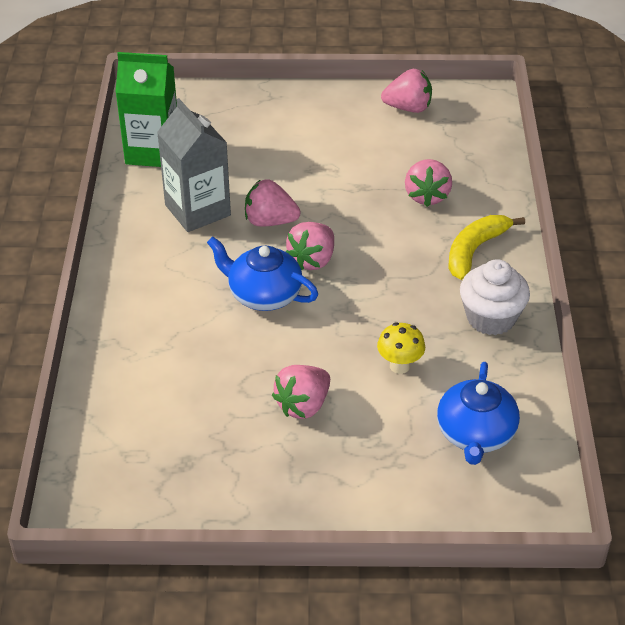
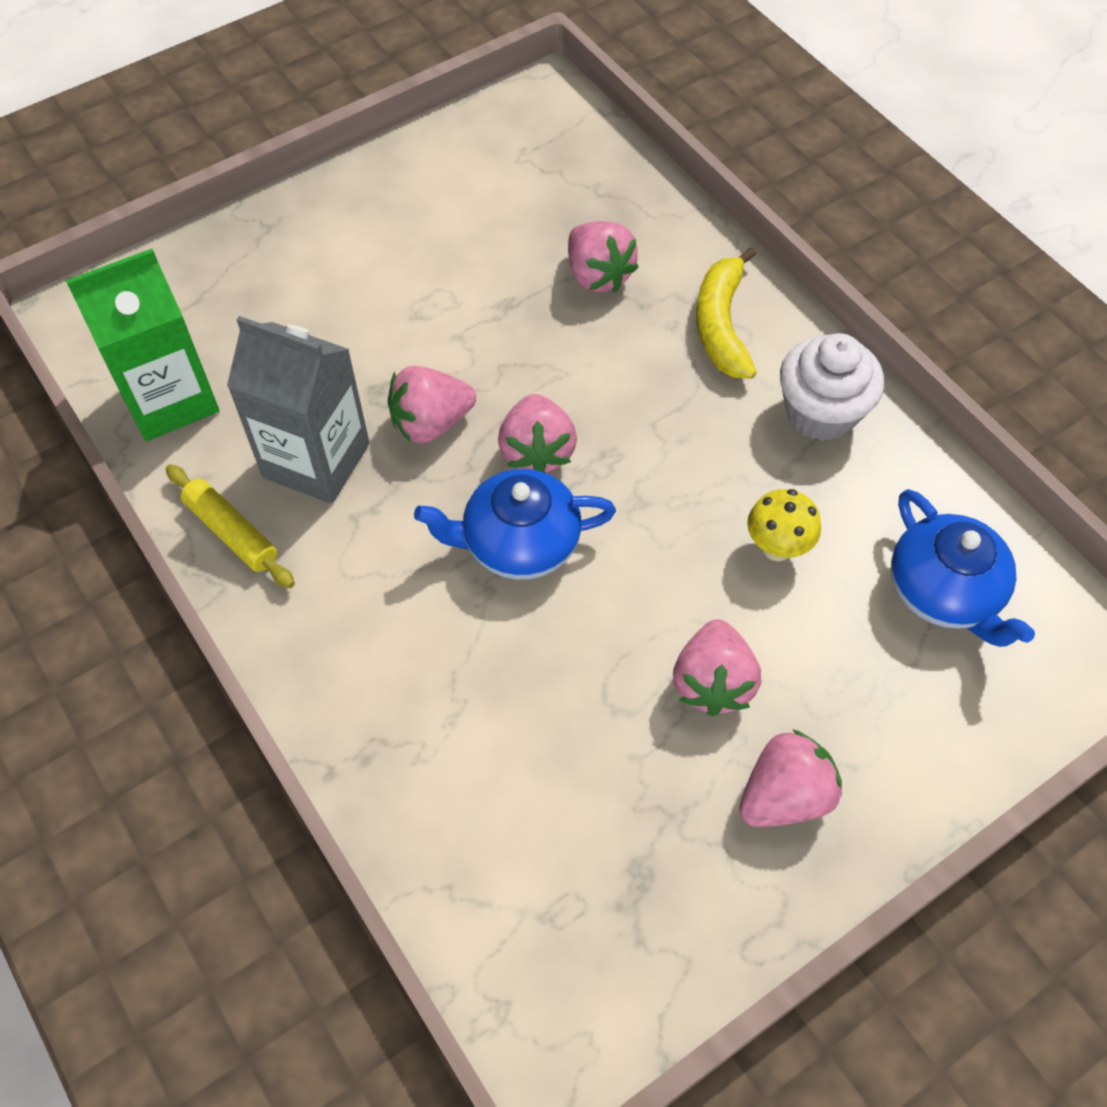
camera: 35 degrees left, 15 degrees up
(129, 221) = (232, 532): none -> yellow rolling pin
(408, 108) = (465, 155): pink strawberry -> pink strawberry (784, 796)

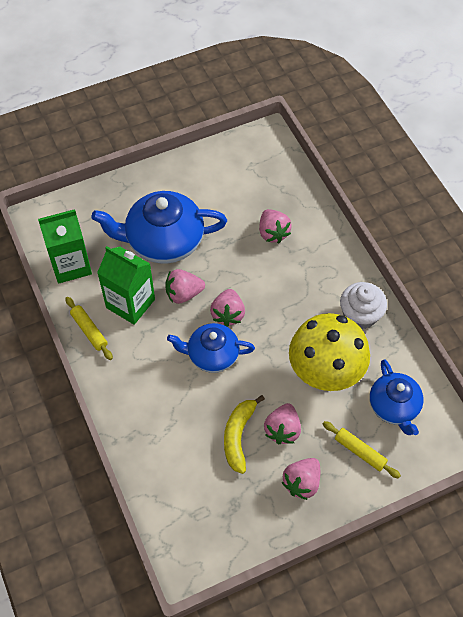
camera: 10 degrees right, 0 degrees up
(316, 460) = (130, 303): grey carton -> green carton
(367, 323) = (163, 241): none -> blue teapot
(721, 324) = (324, 266): yellow banana -> yellow banana (238, 436)
(777, 548) = (324, 375): yellow mushroom -> yellow mushroom, size x2.44
(784, 796) = (302, 483): pink strawberry -> pink strawberry turned 150 degrees clockwise
(896, 703) = (360, 452): none -> yellow rolling pin

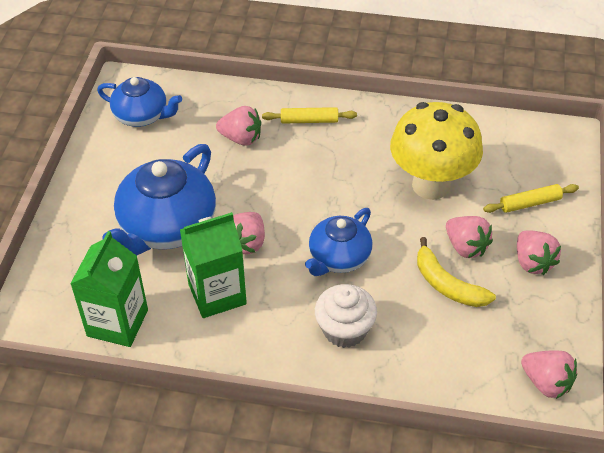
camera: 55 degrees left, 10 degrees down
(89, 331) = (218, 348): yellow rolling pin -> yellow rolling pin (309, 120)
(228, 314) = (302, 220): pink strawberry -> pink strawberry (546, 383)
(360, 315) = (388, 127): white cupcake -> white cupcake (344, 330)
(394, 406) = (501, 155): blue teapot -> blue teapot (142, 115)

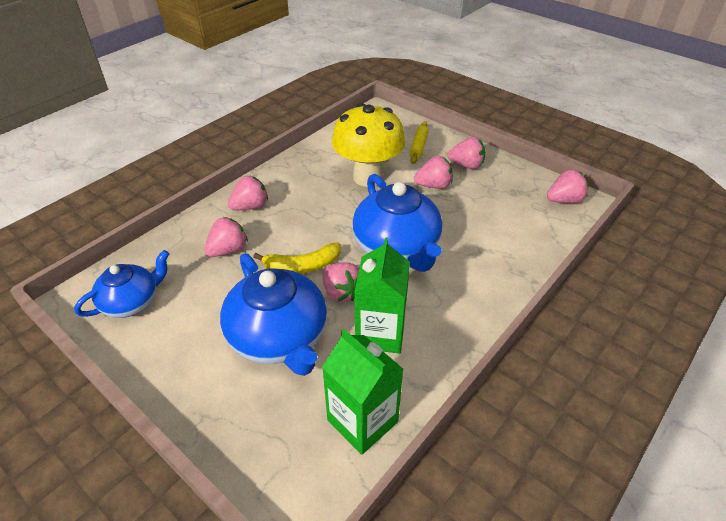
camera: 60 degrees left, 5 degrees down
(309, 120) = (250, 206): yellow rolling pin -> pink strawberry
(339, 258) = (397, 247): blue teapot -> blue teapot, size x1.62
(344, 330) = (466, 272): white cupcake -> none
(447, 284) = (459, 207): yellow banana -> yellow banana (302, 266)

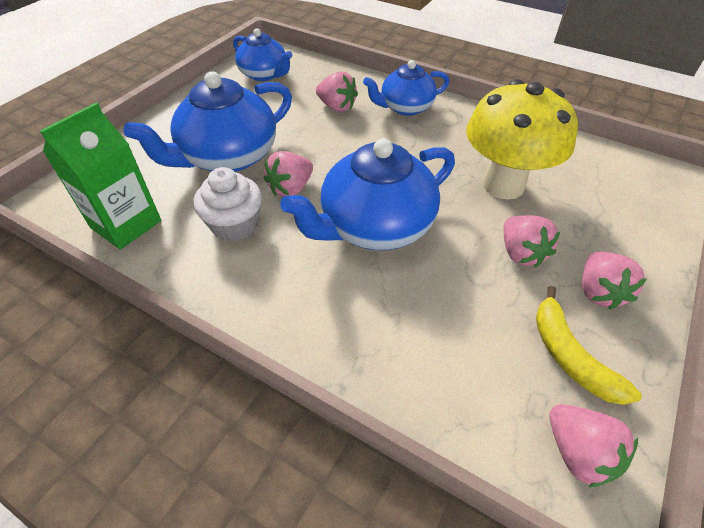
camera: 80 degrees right, 5 degrees up
(250, 206) = (405, 107): pink strawberry -> blue teapot
(302, 266) = (325, 156): yellow banana -> yellow banana (570, 356)
(380, 333) = (235, 225): green carton -> white cupcake
(419, 146) = (611, 229): yellow rolling pin -> none

